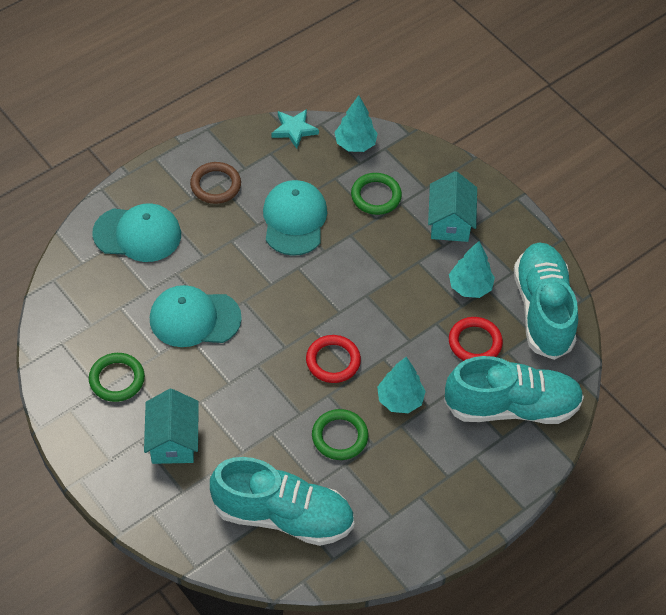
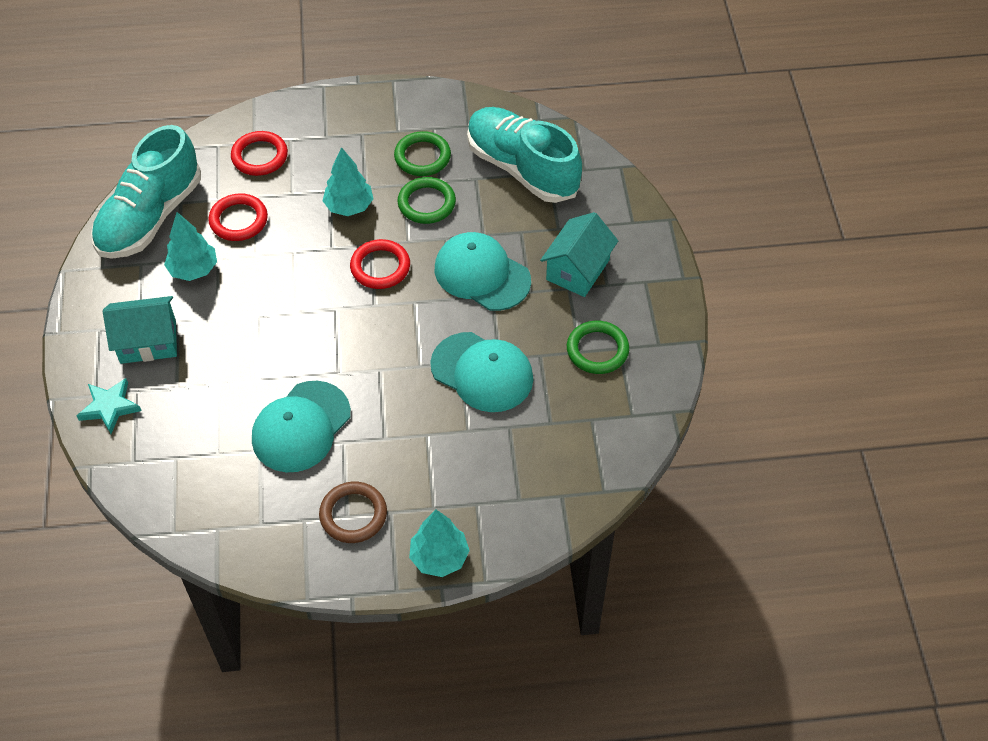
camera: 145 degrees left, 0 degrees up
(137, 234) = (481, 498): turquoise cap -> turquoise cap (482, 274)
(294, 130) = (210, 541): turquoise star -> turquoise star (110, 407)
(355, 144) = (159, 484): turquoise tree -> turquoise tree (439, 557)
(376, 196) = (194, 409): green ring -> green ring (422, 157)
(450, 222) = (148, 342): turquoise house -> turquoise house turned 45 degrees clockwise
(511, 407) = (259, 156): turquoise shoe -> red ring

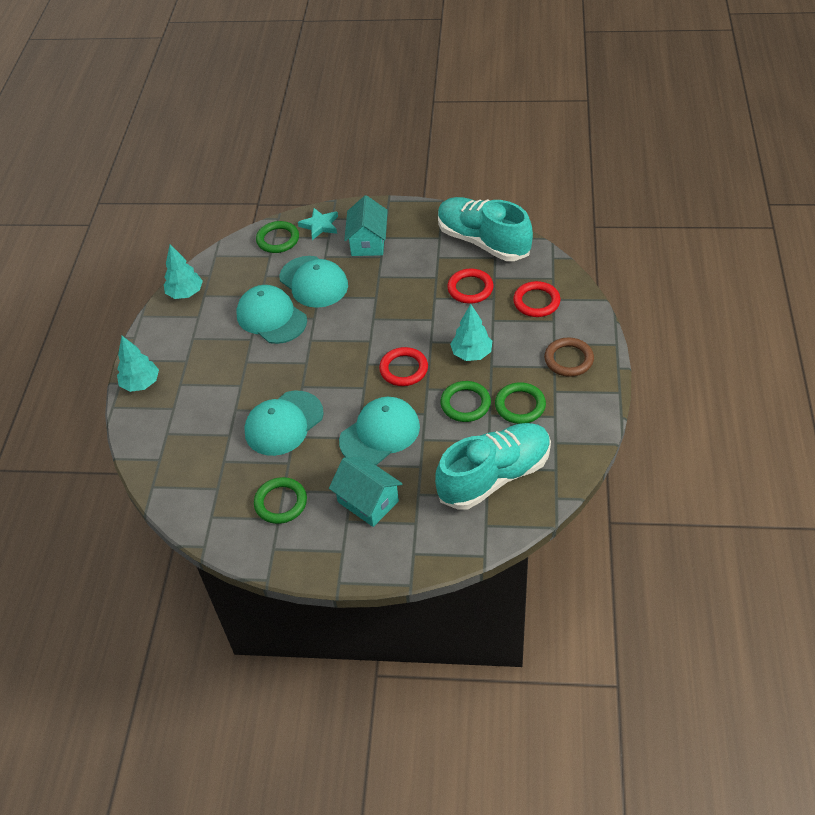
camera: 105 degrees right, 5 degrees down
(139, 455) = (278, 239): none -> green ring
(193, 270) = (427, 264): turquoise tree -> turquoise tree (185, 293)
(230, 391) = (313, 282): none -> turquoise cap
(353, 515) = (192, 341): brown ring -> brown ring (568, 359)

